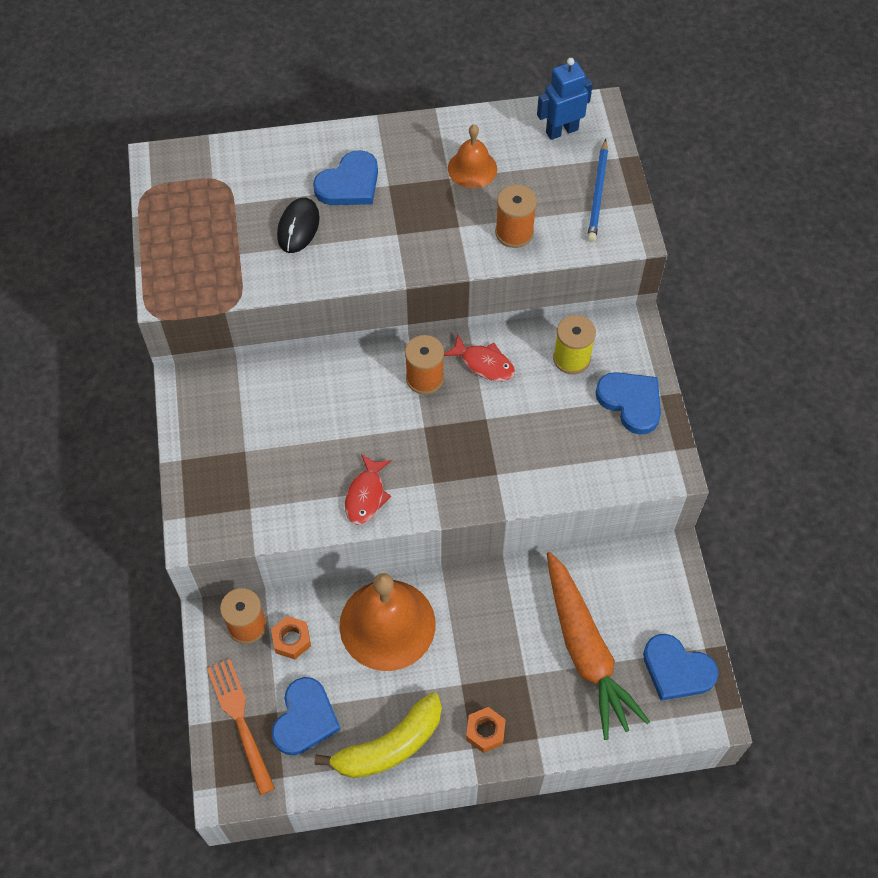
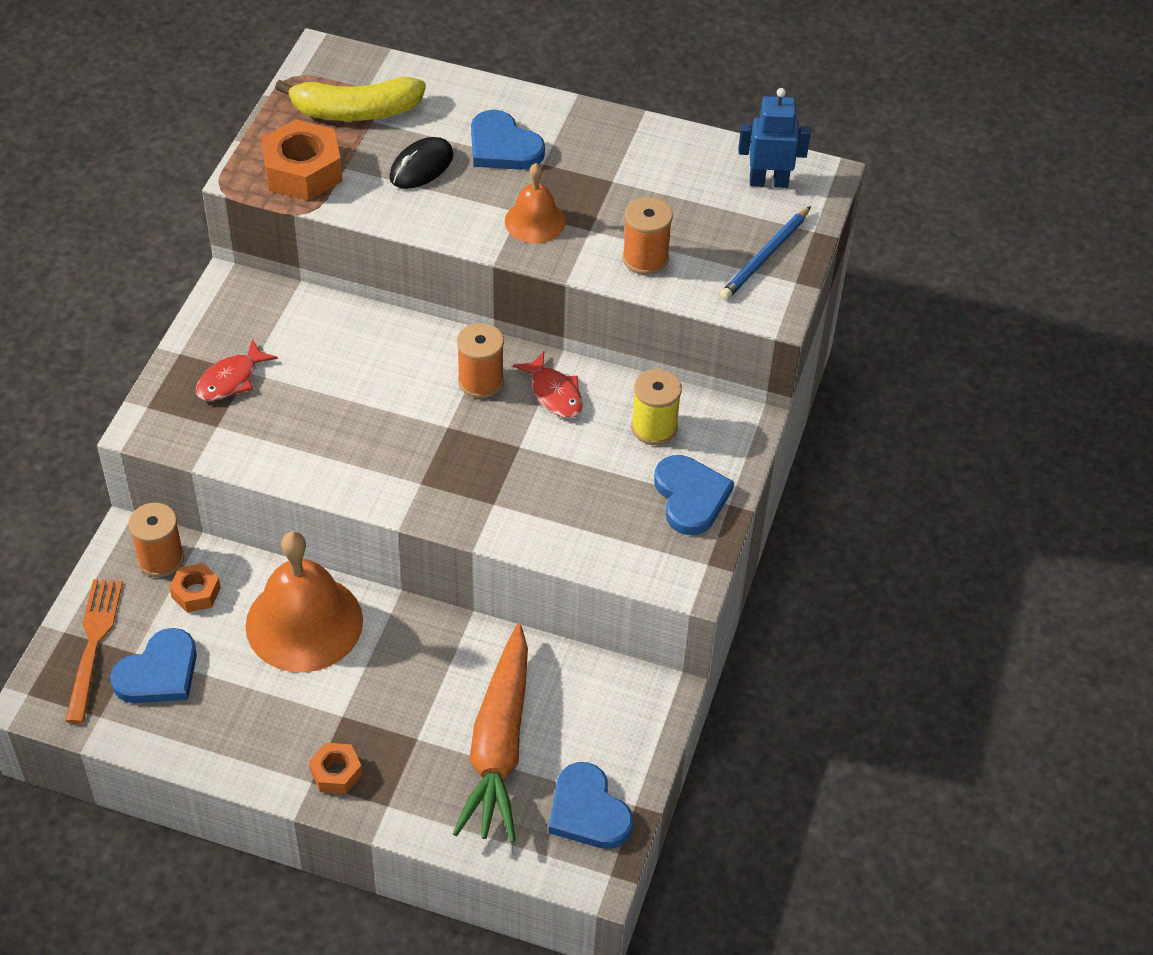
camera: 25 degrees right, 10 degrees down
(208, 271) = (302, 171): none -> orange nut
(349, 183) = (503, 146): blue heart -> blue heart turned 60 degrees clockwise
(366, 495) = (342, 465): red fish -> red fish (231, 380)
(389, 746) = (227, 739): yellow banana -> yellow banana (356, 111)
(472, 168) = (644, 181): orange bell -> orange bell (535, 221)

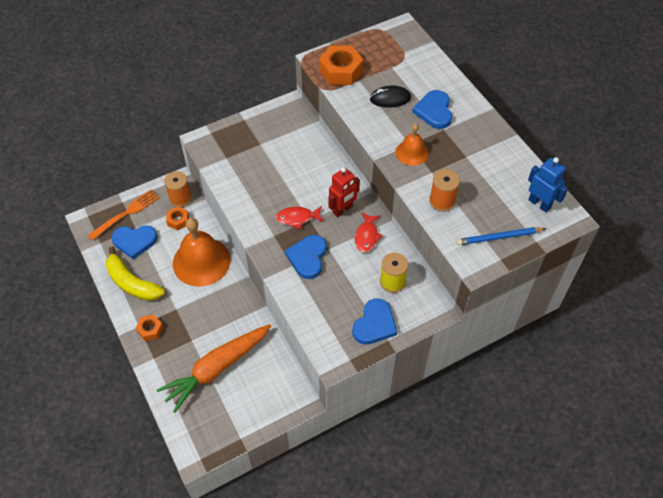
camera: 45 degrees right, 5 degrees up
(231, 380) = (250, 143): red fish -> red fish (297, 218)
(356, 111) = (389, 59): yellow banana -> yellow banana (132, 283)
(480, 381) = (342, 210): orange spool -> red robot
(588, 811) = (220, 425): blue heart -> blue heart (308, 257)

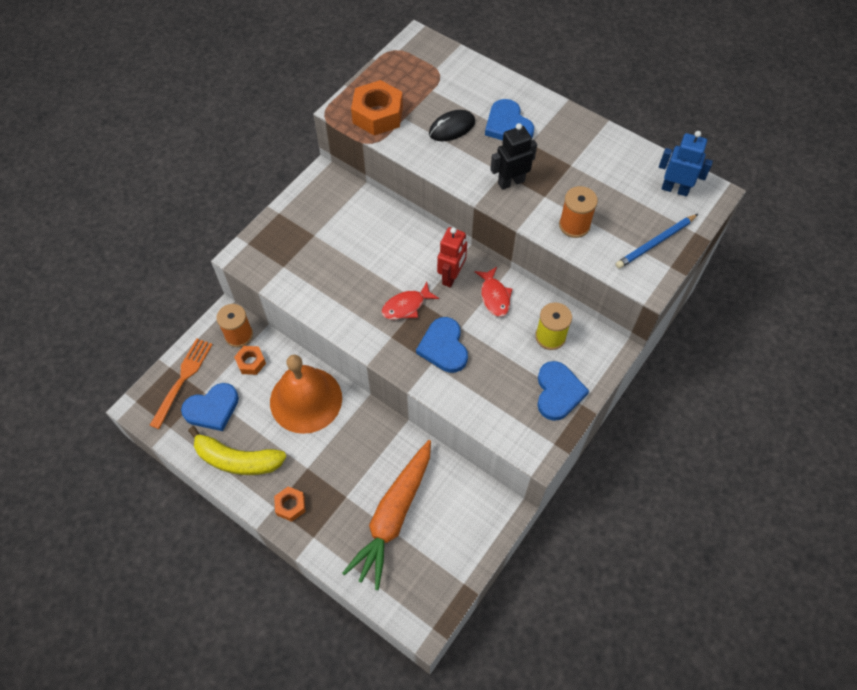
camera: 25 degrees left, 5 degrees up
(411, 152) = (511, 182): orange bell -> black robot

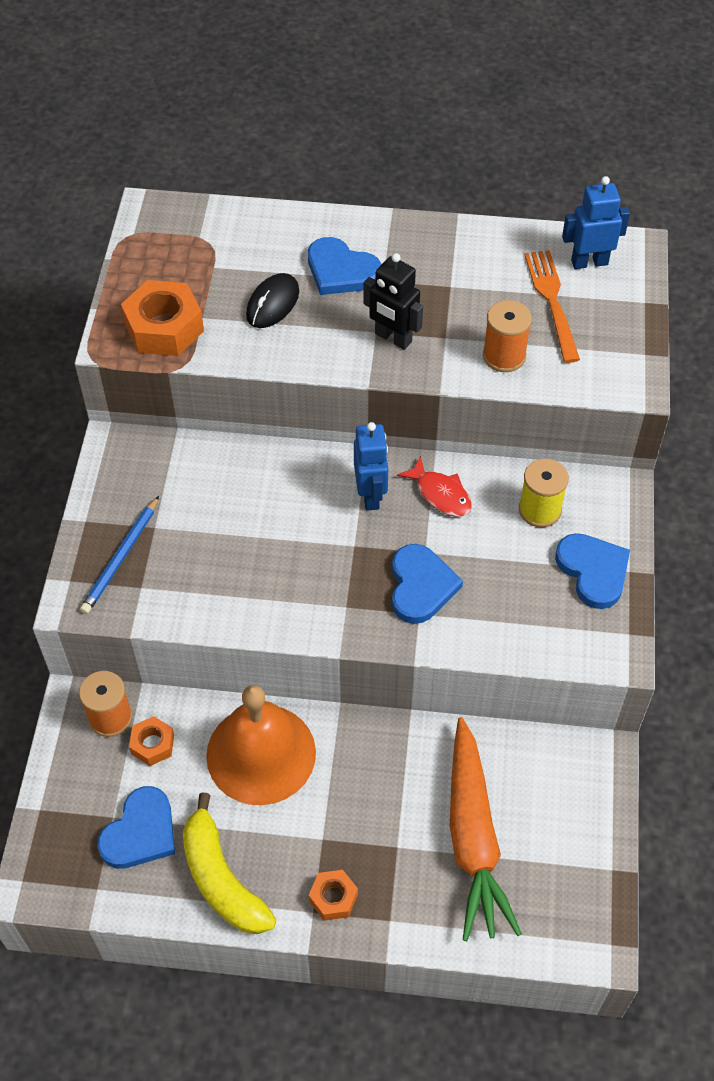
camera: 30 degrees left, 5 degrees down
(182, 379) = (71, 816): orange fork -> orange fork (552, 301)
(237, 459) = (221, 879): yellow banana -> yellow banana turned 75 degrees clockwise
(406, 306) = (339, 559): red fish -> none
(443, 347) = (421, 586): blue heart -> blue heart turned 135 degrees counterclockwise
(451, 276) = (371, 495): red robot -> blue robot
(511, 182) = (393, 338): black robot -> black robot turned 90 degrees counterclockwise
(655, 243) = (610, 334): blue pencil -> blue pencil (121, 558)

